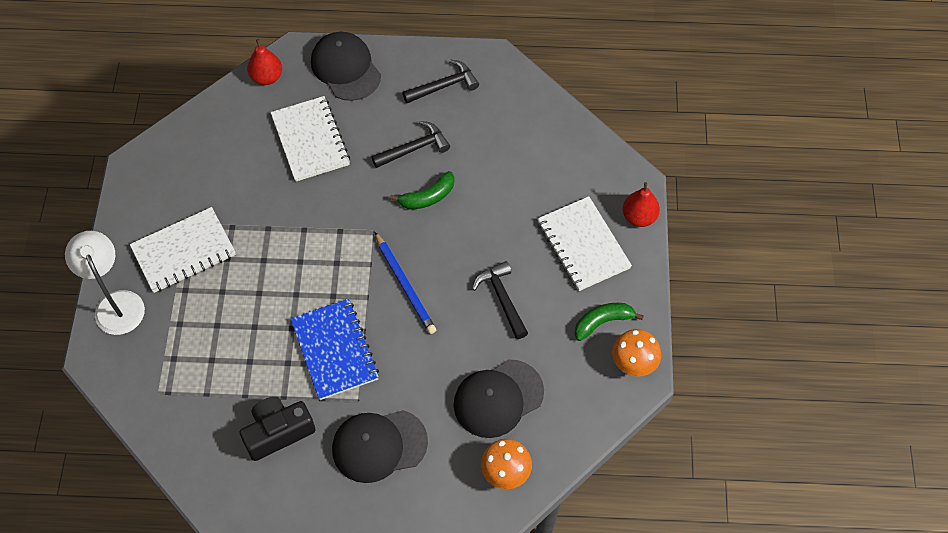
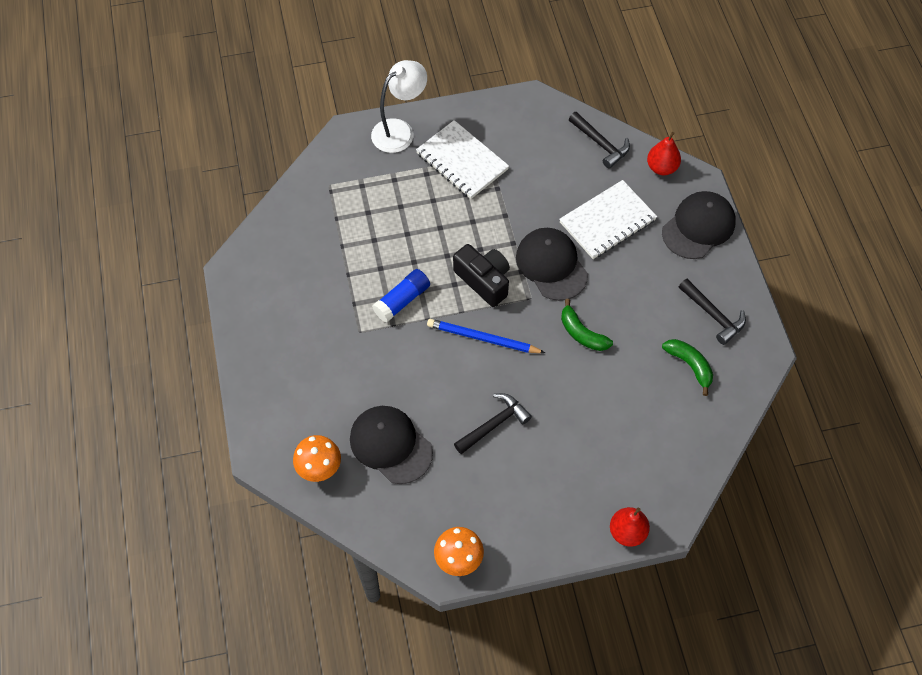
camera: 75 degrees right, 0 degrees up
(278, 432) = (315, 280): black camera -> black camera (484, 280)
(335, 350) = (402, 300): blue notebook -> blue glue stick
(379, 445) = (322, 359): black cap -> black cap (551, 265)
(405, 285) = (483, 338): blue pencil -> blue pencil turned 60 degrees clockwise
(414, 148) = (631, 308): black hammer -> black hammer (600, 144)
(583, 245) = (576, 484): white notebook -> none
(602, 322) = (496, 521): green banana -> green banana (689, 365)

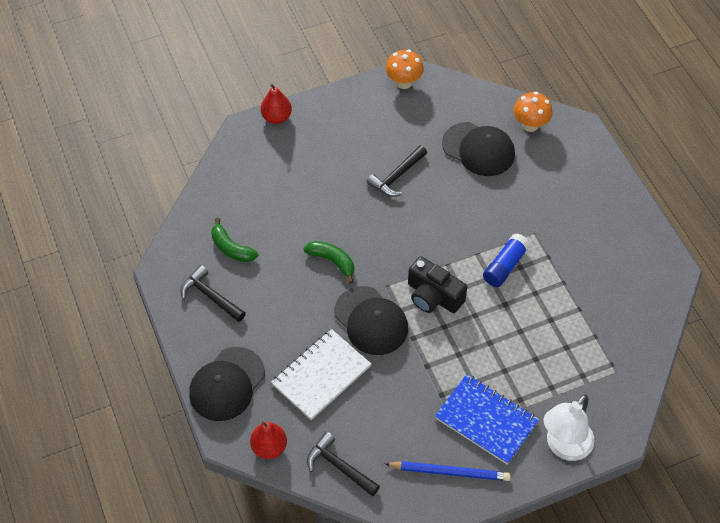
camera: 170 degrees right, 5 degrees down
(462, 161) = (486, 420): white notebook -> blue notebook
(483, 338) = (422, 243): blue pencil -> blue pencil (450, 472)

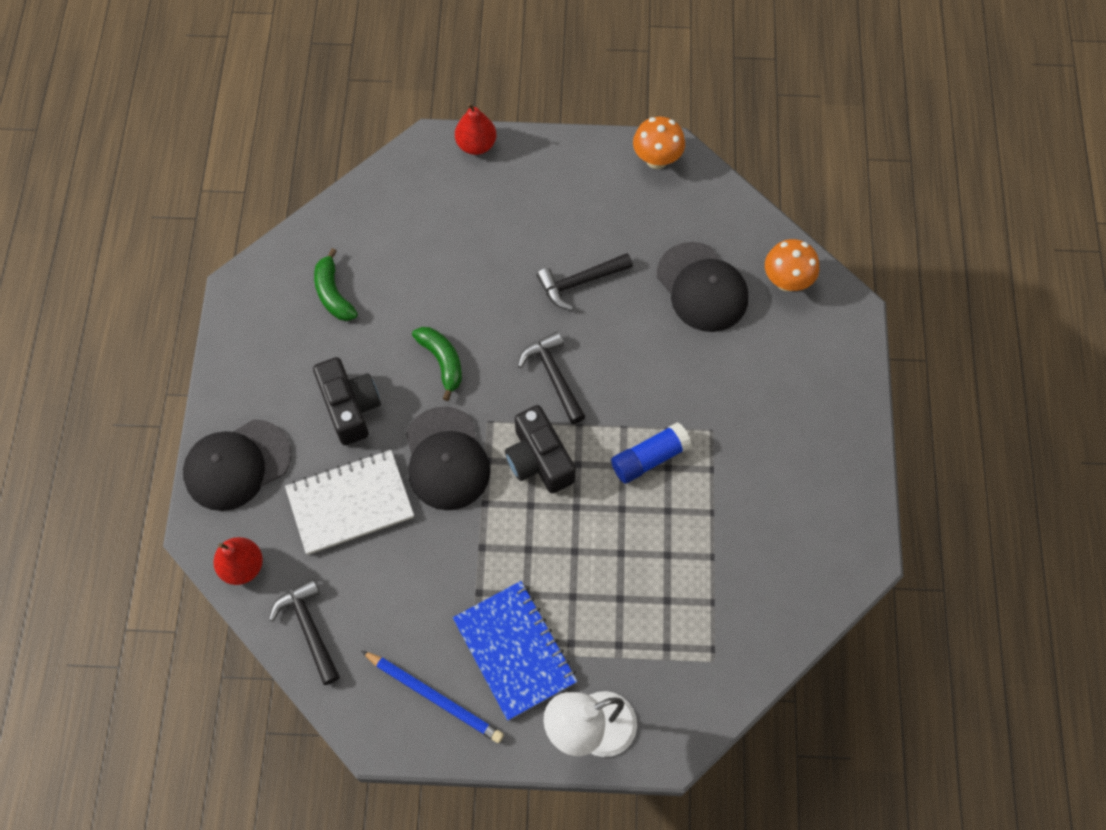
camera: 25 degrees right, 10 degrees up
(210, 296) = (277, 345): black hammer -> black hammer (554, 376)
(285, 315) = (350, 407): none -> black camera

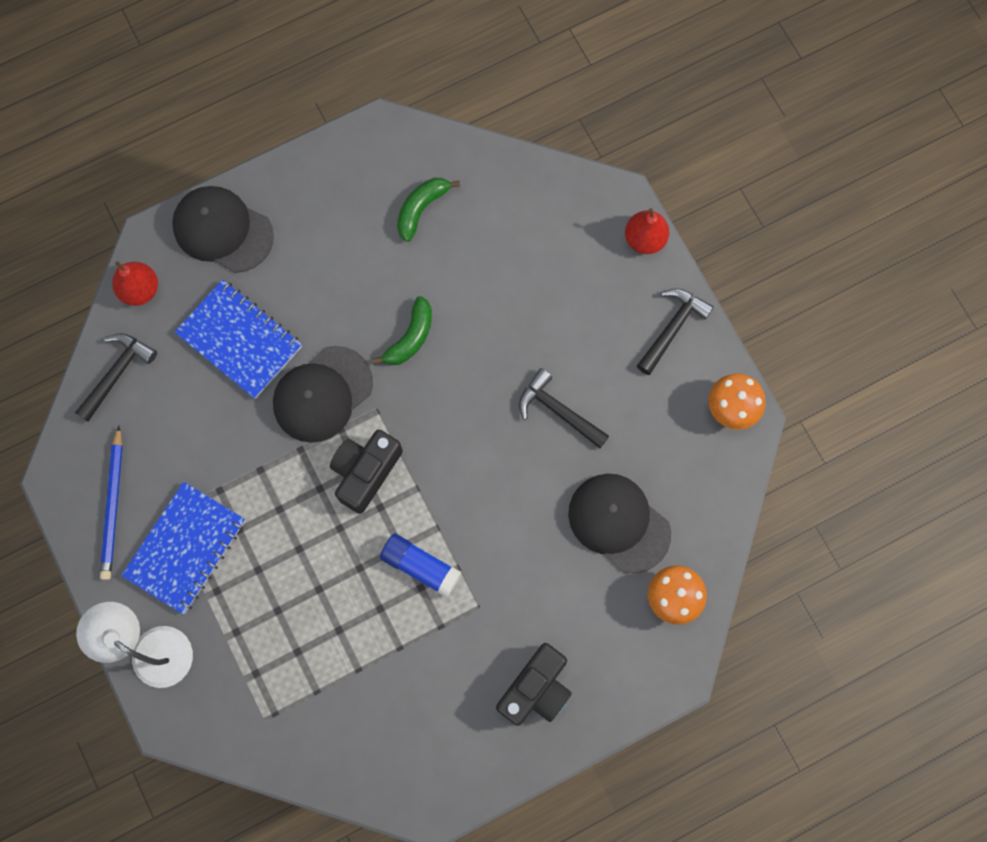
camera: 60 degrees right, 10 degrees up
(350, 407) = (324, 287): black camera -> black camera (536, 688)
(350, 503) = (240, 340): white notebook -> blue notebook
(554, 376) = (451, 440): black hammer -> black hammer (672, 328)
(702, 287) = (619, 523): black cap -> black cap turned 105 degrees clockwise

